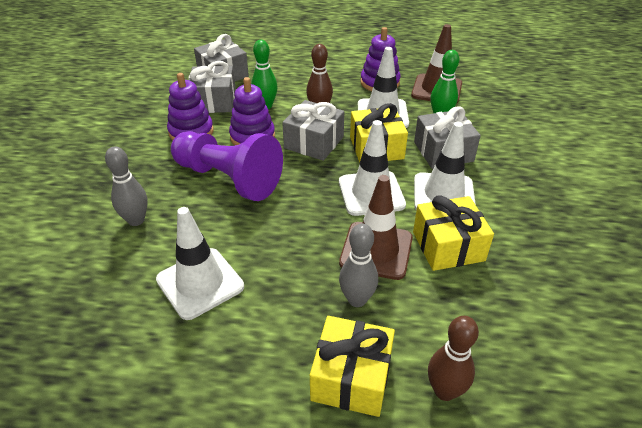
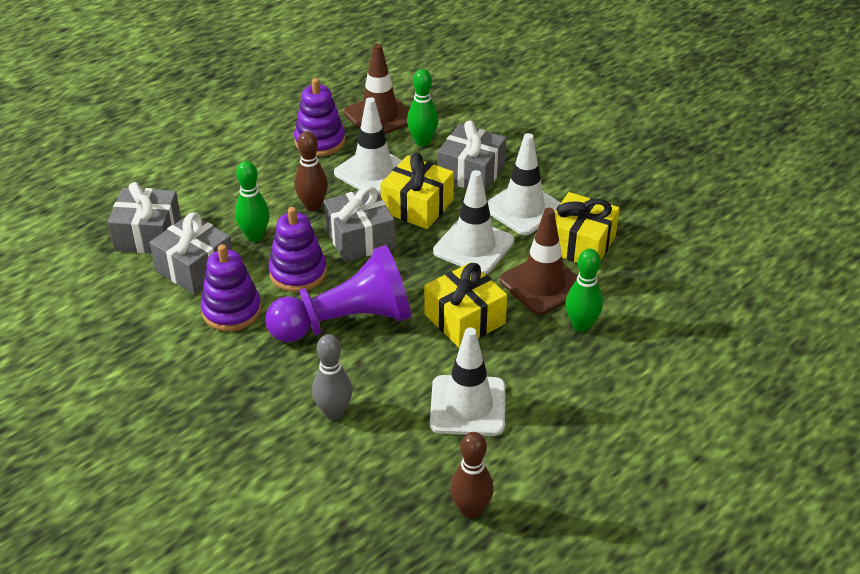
camera: 50 degrees left, 0 degrees up
(351, 377) = (648, 370): yellow gift -> yellow gift (464, 319)
(357, 299) = (581, 325): grey bowling pin -> green bowling pin
(445, 391) = (701, 332): brown bowling pin -> brown bowling pin (471, 510)

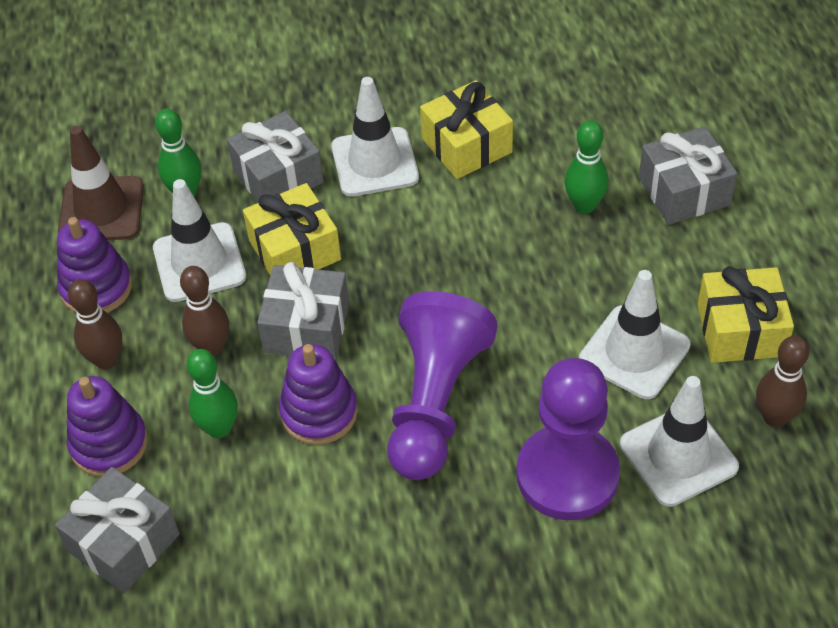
camera: 55 degrees left, 10 degrees up
(195, 268) = (228, 515): grey gift -> grey gift (684, 191)
(231, 311) = (335, 506): purple stacking toy -> purple stacking toy (109, 444)
(270, 169) = (106, 360): none -> brown bowling pin
(334, 412) = (567, 475): grey bowling pin -> purple pawn
(464, 319) = (507, 294): yellow gift -> yellow gift (740, 330)
(473, 246) = (401, 233): white traffic cone -> white traffic cone (678, 455)
(542, 284) = (503, 205): brown traffic cone -> none

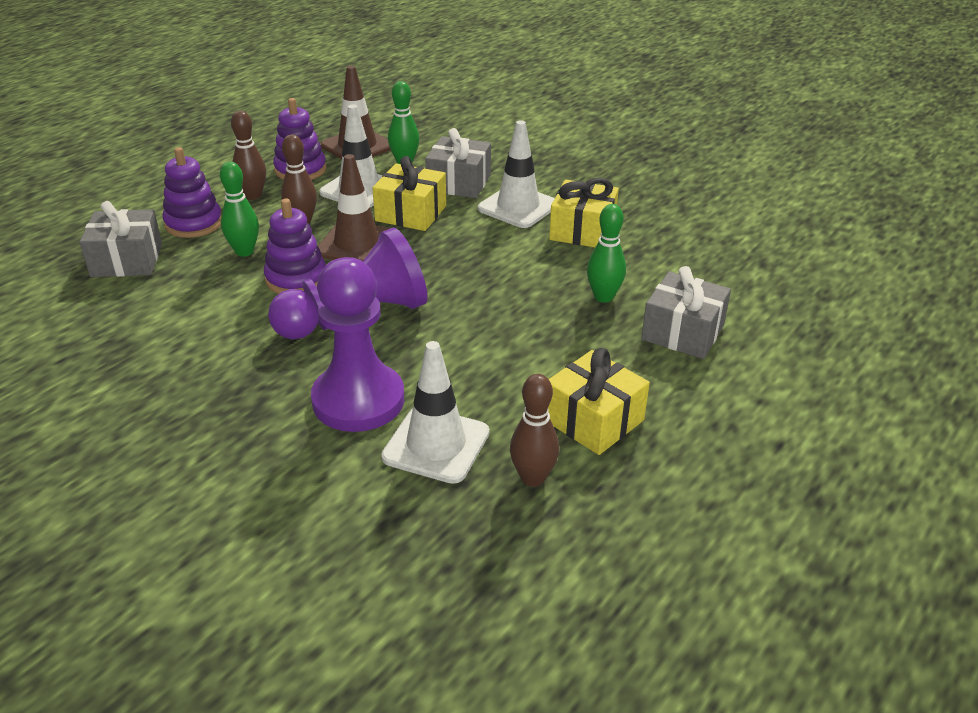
camera: 45 degrees right, 15 degrees down
(307, 327) = (357, 244): grey gift -> brown traffic cone
(634, 352) = (504, 379): white traffic cone -> none

